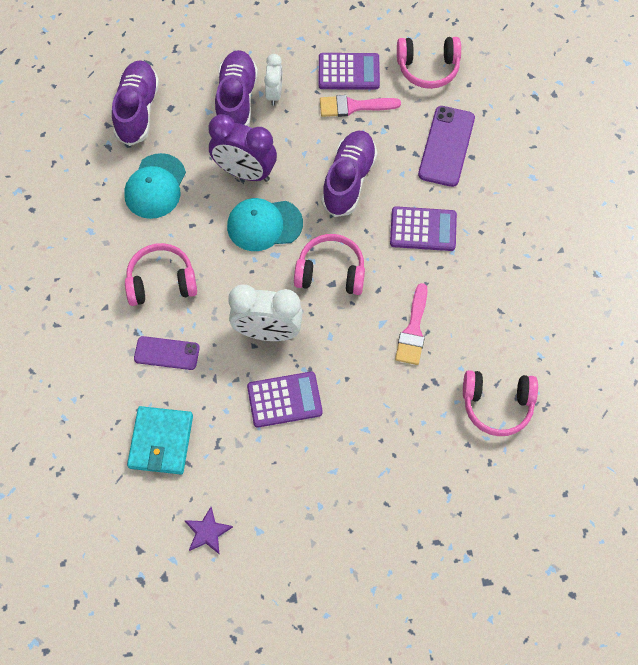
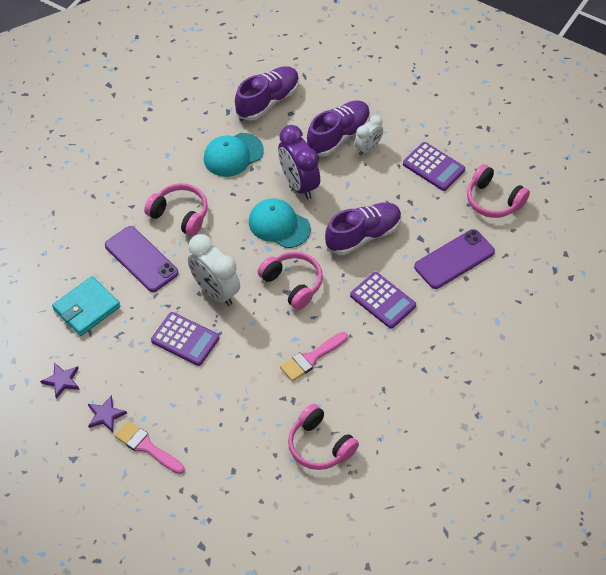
camera: 40 degrees right, 10 degrees down
(167, 353) = (141, 259): purple phone -> purple phone, size x1.54
(282, 532) = (105, 415): none -> purple star
(353, 106) = (414, 191): pink brush -> pink brush (146, 447)

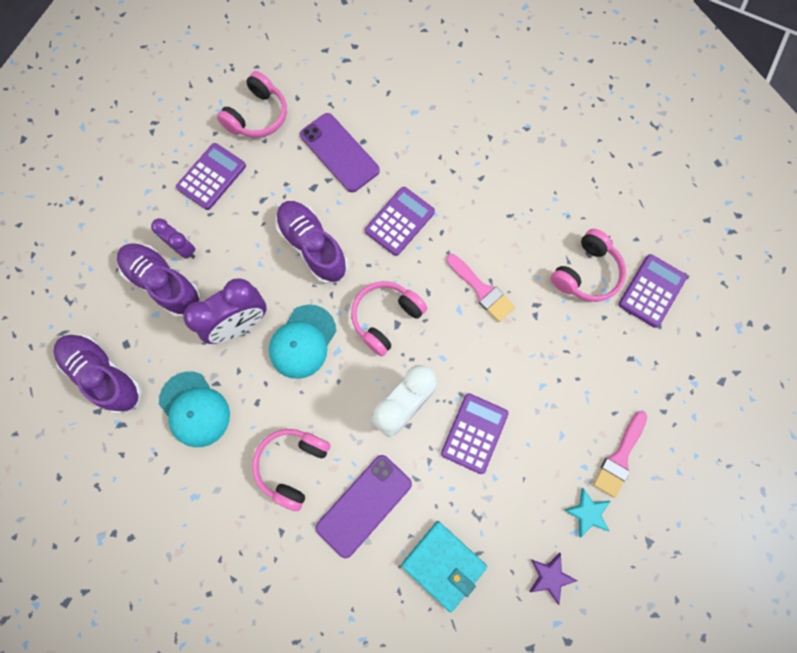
camera: 95 degrees left, 20 degrees up
(105, 415) = (588, 513): purple star -> turquoise star
(296, 500) = (651, 291): none -> purple calculator
(368, 148) = (183, 249): white clock -> purple clock

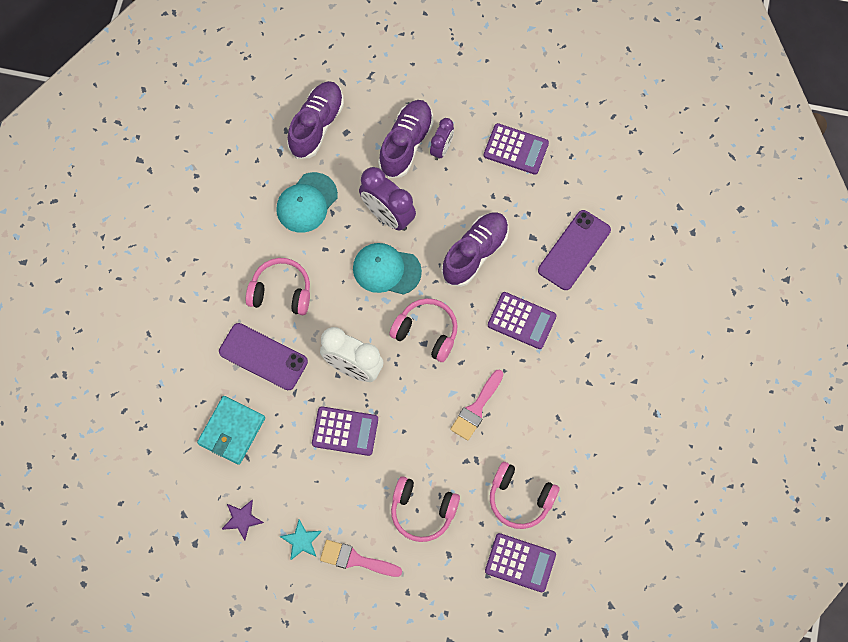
camera: 75 degrees right, 5 degrees down
(257, 116) = (589, 169): pink headphones -> pink headphones (422, 511)

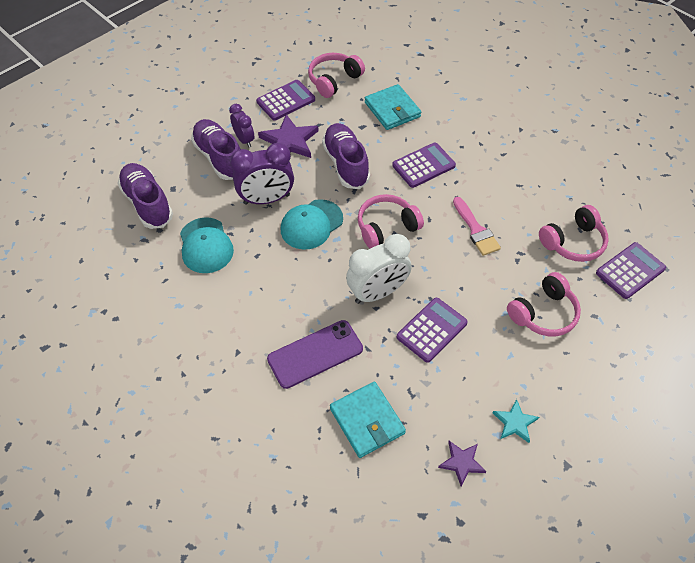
camera: 55 degrees left, 15 degrees down
(281, 292) = (267, 307): pink headphones -> pink headphones (334, 80)
(355, 559) = (559, 388): pink brush -> none
(468, 187) = (289, 141): none -> purple star
(574, 250) = (392, 110): purple phone -> turquoise wallet

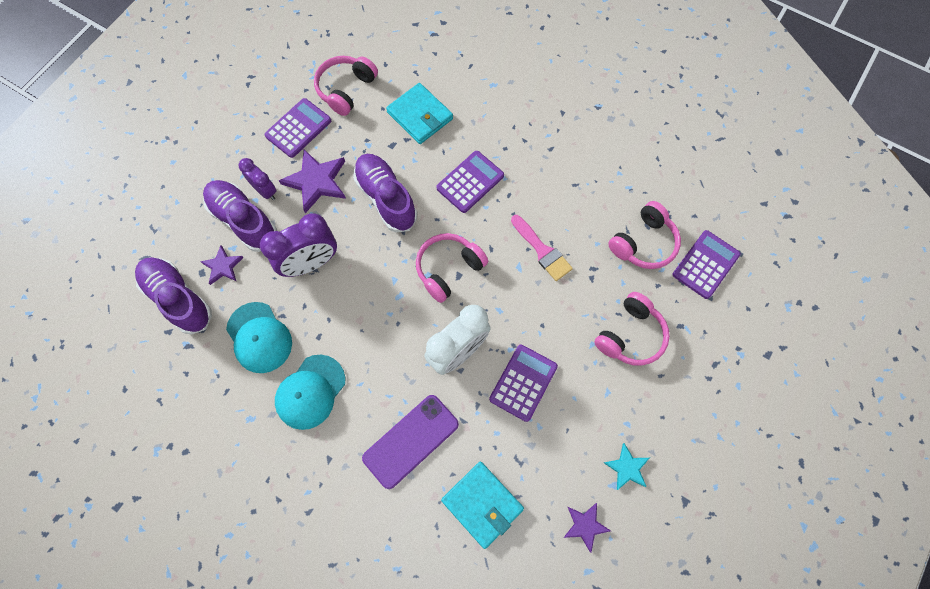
camera: 15 degrees left, 15 degrees up
(192, 187) = (223, 266): none -> purple star
(311, 224) = (368, 284): turquoise cap -> turquoise cap (310, 392)

